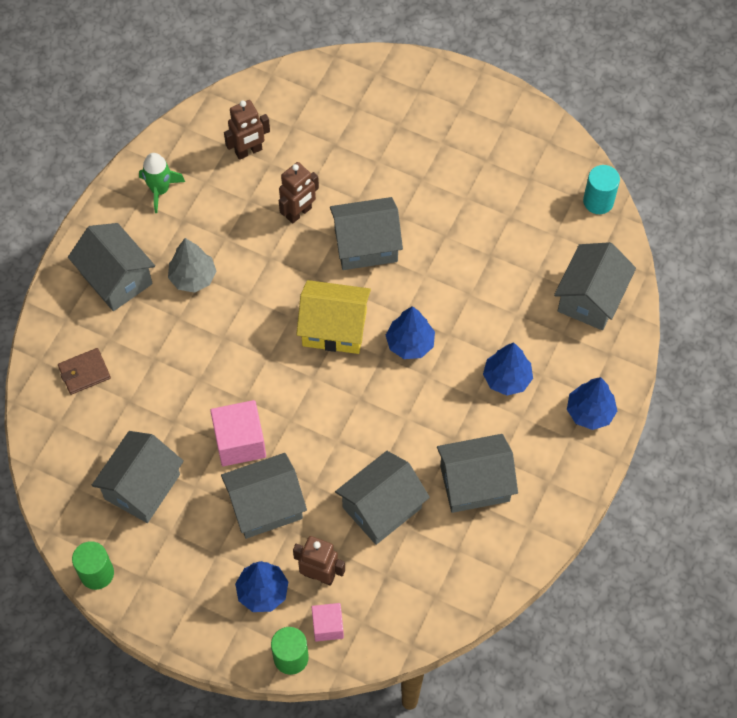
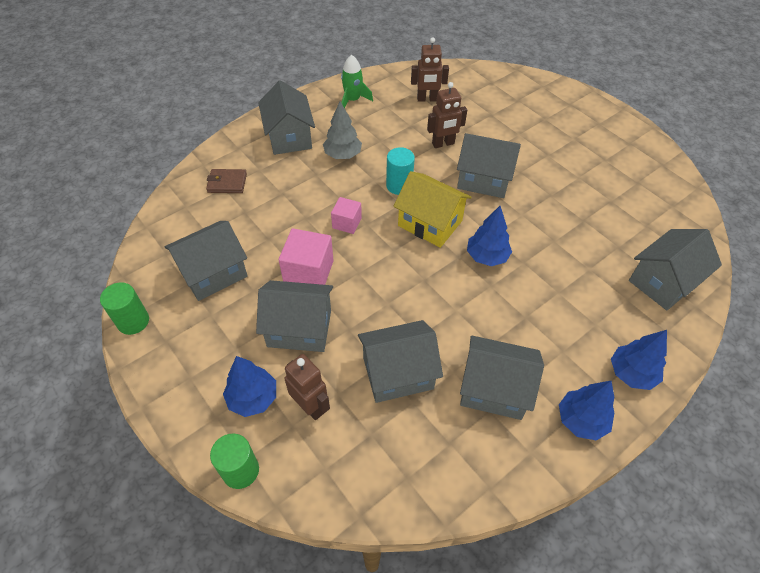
camera: 25 degrees right, 10 degrees down
(328, 626) = (291, 457): pink cube -> pink cube (347, 223)
(507, 378) = (561, 314): blue tree -> blue tree (581, 420)
(598, 201) = (693, 216): turquoise cylinder -> turquoise cylinder (399, 185)

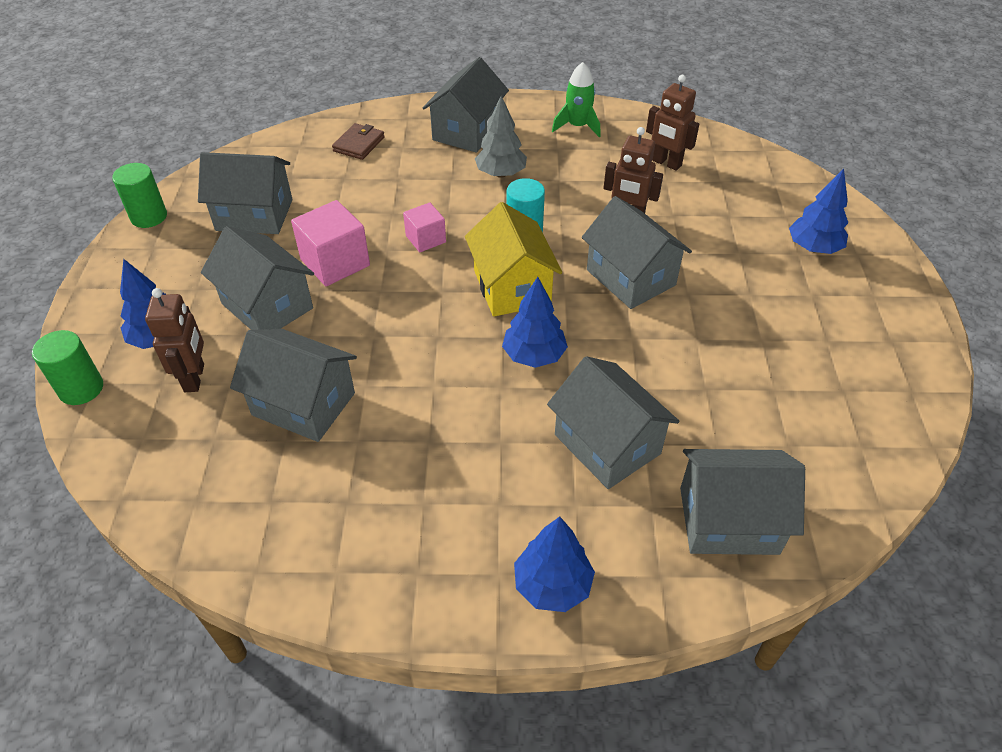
camera: 40 degrees right, 5 degrees down
(227, 183) = (359, 144): brown wallet -> brown wallet turned 75 degrees clockwise
(494, 389) = (376, 486): grey house -> grey house (607, 444)
(581, 420) = (429, 585): blue tree -> blue tree (813, 248)

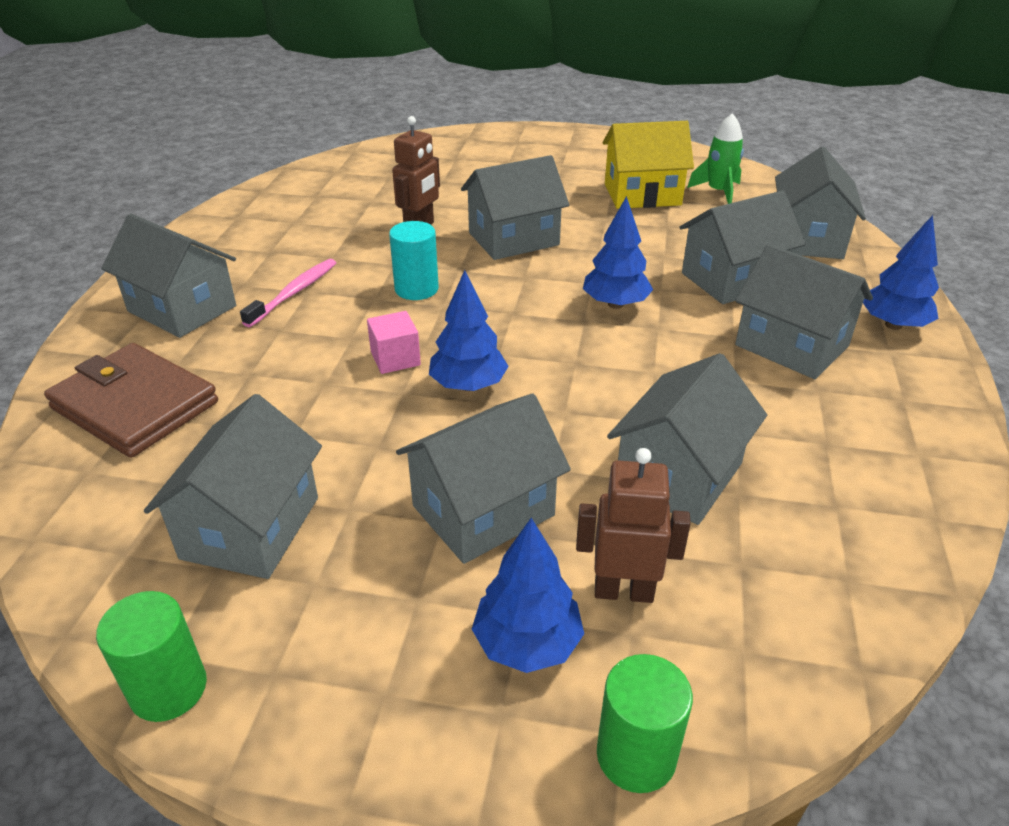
camera: 80 degrees left, 10 degrees down
(335, 262) = (411, 439): pink cube -> none
(359, 144) = (135, 405): brown wallet -> brown wallet, size x1.86
(492, 487) = (791, 346): none -> grey house
(501, 174) = (294, 293): grey tree -> pink toothbrush
(512, 287) = (506, 306): yellow house -> yellow house (642, 194)
(577, 126) = (235, 234): green rocket -> green rocket (718, 192)
(666, 163) = (342, 196): brown robot -> none
(813, 248) = (503, 155): blue tree -> blue tree (468, 385)

